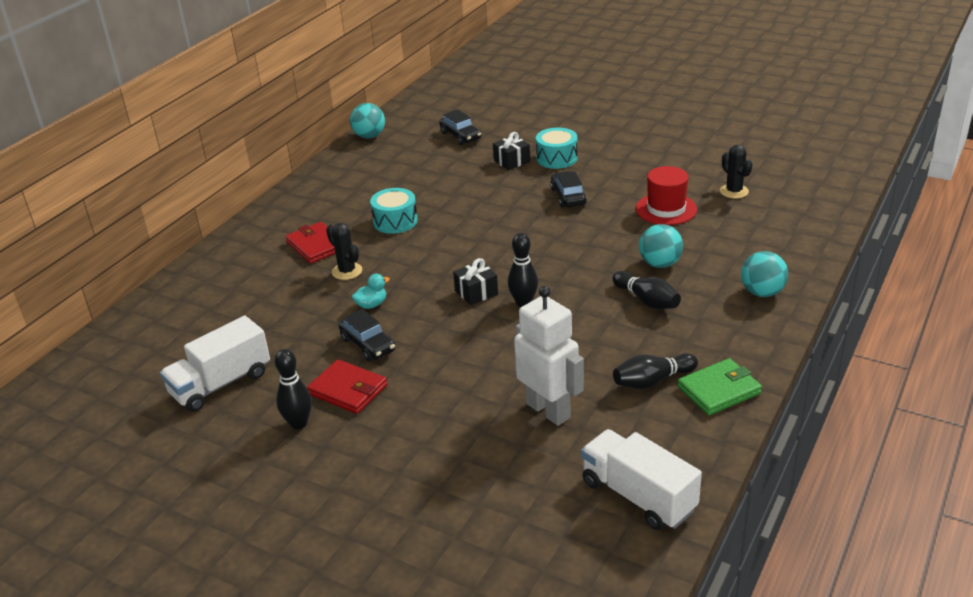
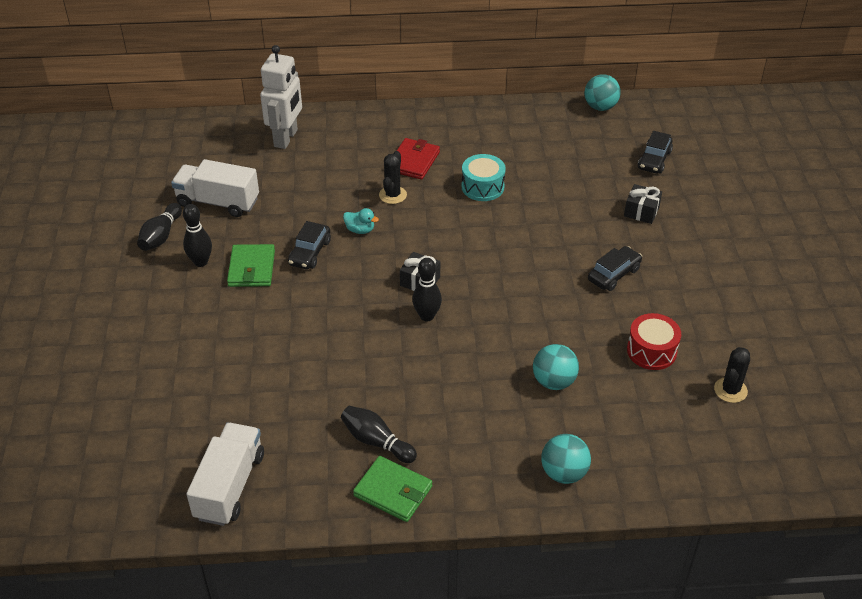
camera: 55 degrees right, 10 degrees up
(348, 390) = (251, 268): red wallet -> green wallet
(548, 410) = (298, 391): white robot -> white robot (286, 138)
(556, 158) = (674, 239): turquoise drum -> none
(647, 301) = (489, 394): black bowling pin -> black bowling pin (161, 236)
(666, 209) = (651, 351): red hat -> red drum

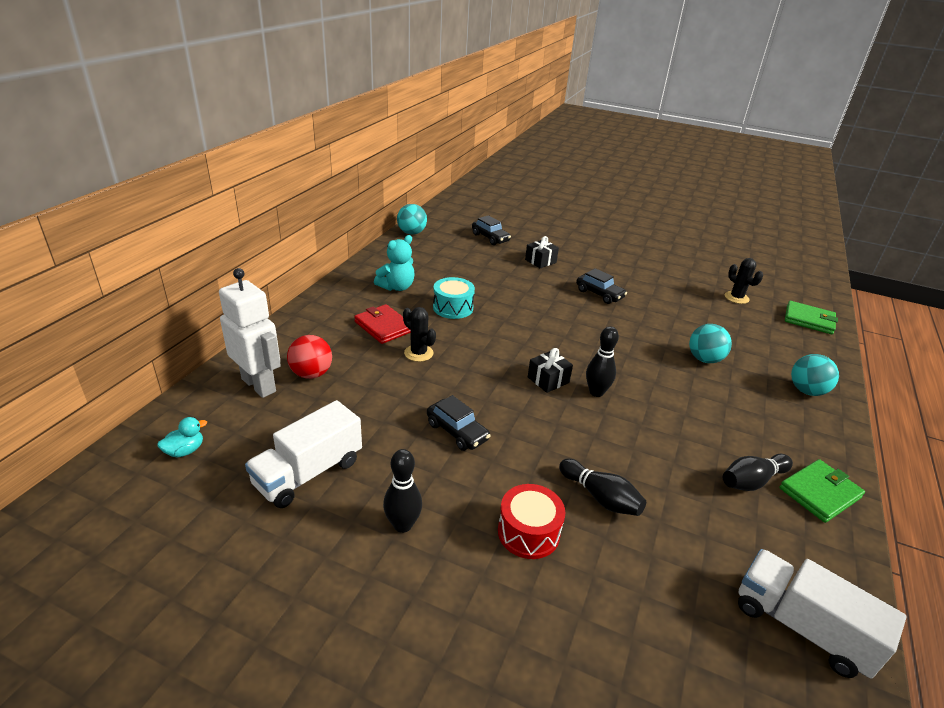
camera: 65 degrees left, 10 degrees down
(161, 236) = (320, 548): black bowling pin -> black bowling pin (600, 497)
(251, 268) = (448, 484): green wallet -> green wallet (809, 320)
(318, 155) = (311, 374): none -> red ball
(360, 230) = (450, 388): turquoise duck -> turquoise duck (185, 451)
(484, 142) = (397, 287): none -> turquoise teddy bear
(613, 274) = (599, 294): black car -> black car turned 150 degrees clockwise
(651, 351) = (687, 310): red drum -> red drum (528, 532)

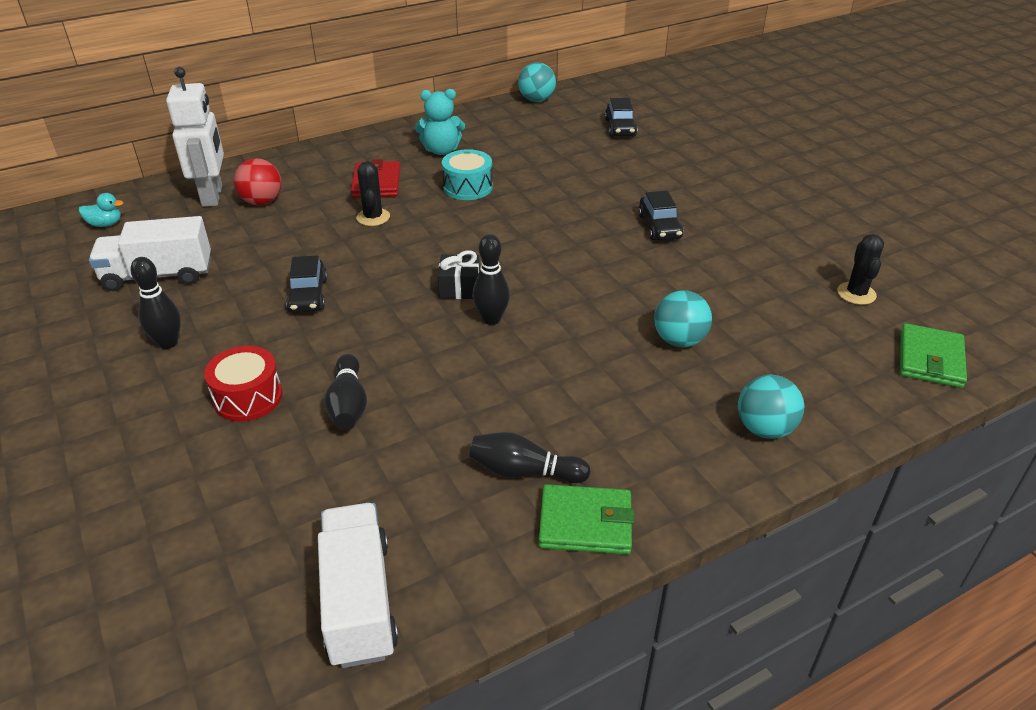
camera: 40 degrees right, 5 degrees up
(540, 261) = (642, 169): black gift -> none
(809, 320) = (930, 359): green wallet -> green wallet turned 45 degrees clockwise

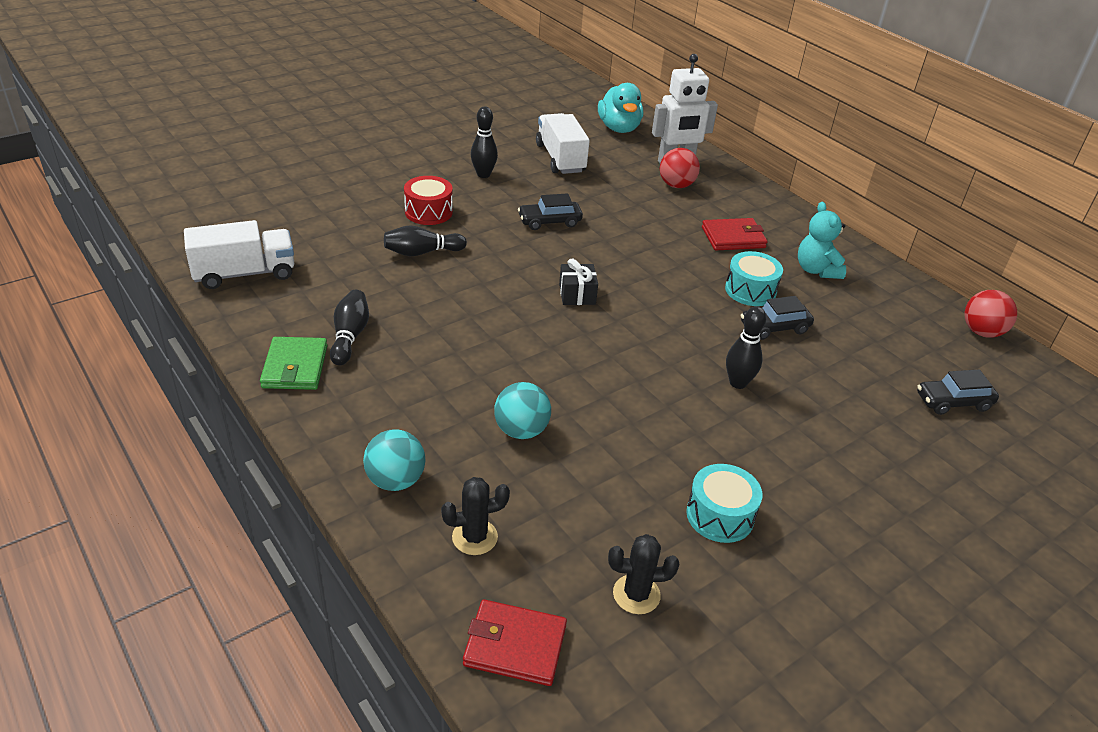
camera: 80 degrees right, 0 degrees up
(105, 224) = (619, 128): turquoise duck -> turquoise duck, size x2.01
(373, 217) = (673, 241): black cactus -> black cactus (475, 537)
(491, 319) = (535, 314): black bowling pin -> black bowling pin (738, 383)
(536, 100) = (981, 332): turquoise ball -> red ball
(659, 227) = (727, 427): black car -> black car (774, 328)
(763, 244) = (720, 515): none -> turquoise drum
(930, 359) = (515, 645): green wallet -> red wallet

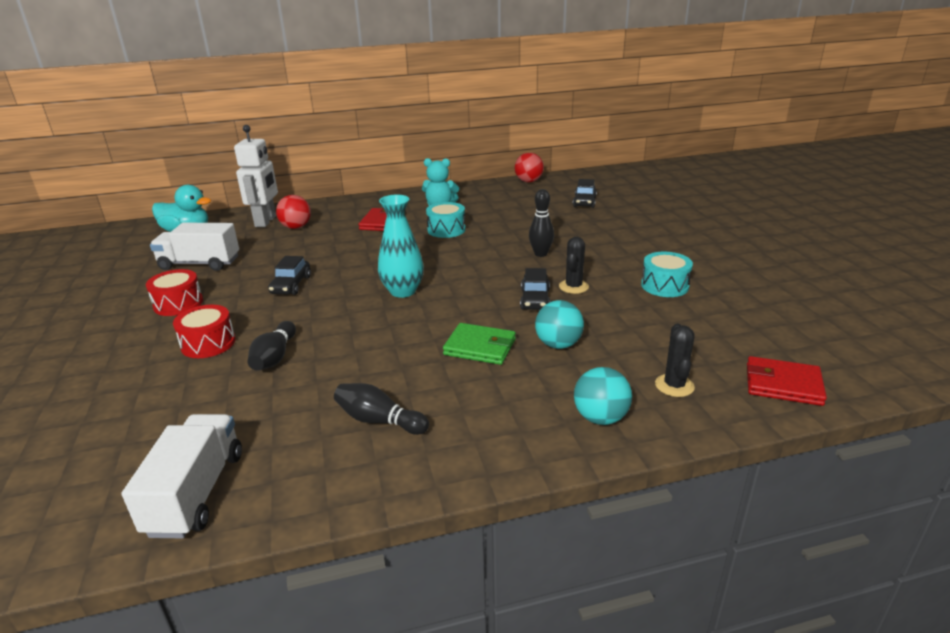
camera: 65 degrees left, 10 degrees down
(295, 367) = (407, 466): green wallet -> green wallet (480, 347)
(483, 174) = (178, 304): black bowling pin -> red drum
(515, 645) = (783, 384): red wallet -> red wallet turned 75 degrees clockwise
(577, 294) = (403, 291): black gift -> turquoise vase
(636, 594) = (733, 328): black cactus -> black cactus (573, 287)
(774, 328) = (491, 231): black car -> black car (535, 299)

